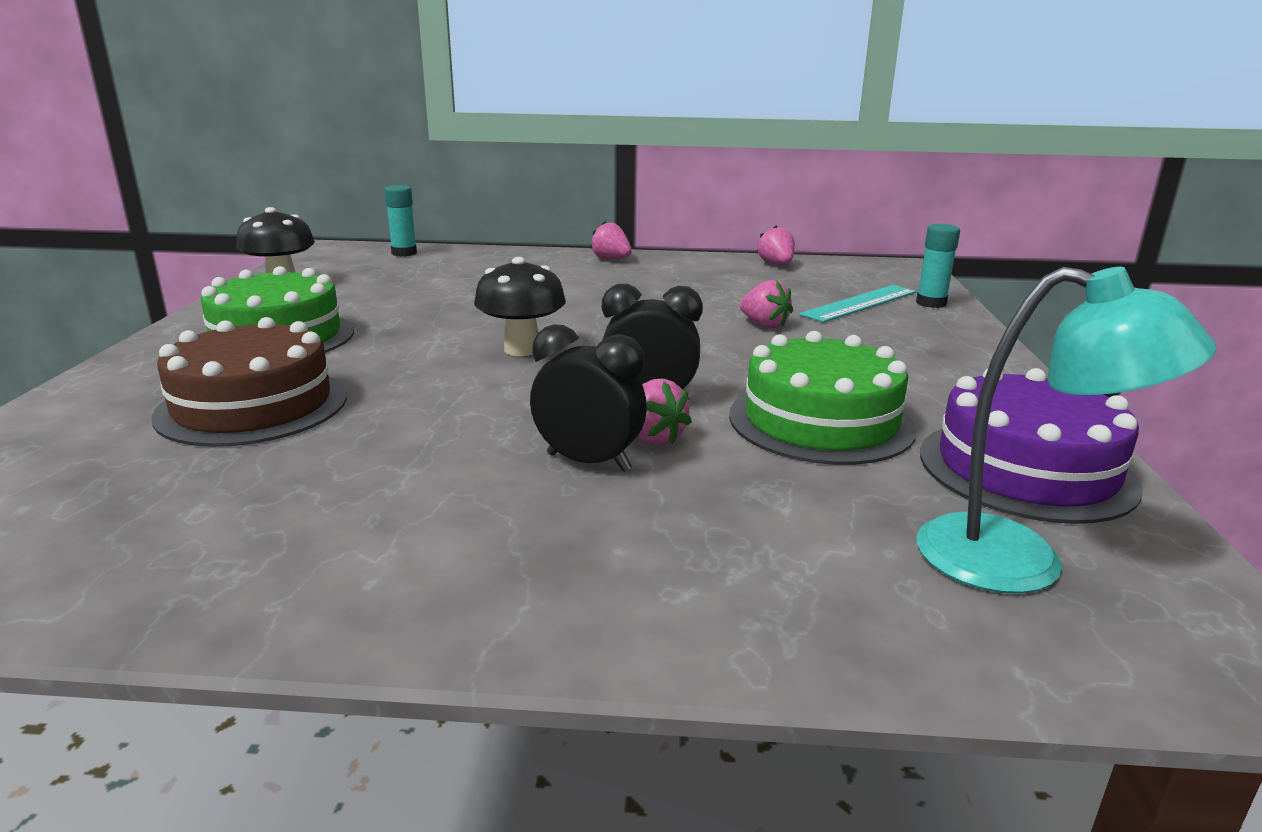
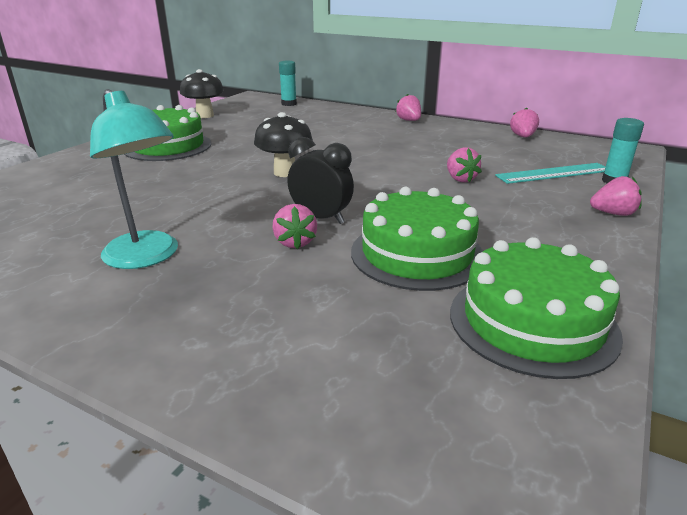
camera: 25 degrees right, 5 degrees up
(253, 405) = (114, 183): brown cake -> none
(588, 462) = (239, 250): black clock -> none
(970, 339) = (613, 213): none -> pink strawberry
(1020, 562) = (438, 389): turquoise lamp -> turquoise lamp (147, 257)
(1026, 469) = (532, 322): purple cake -> green cake

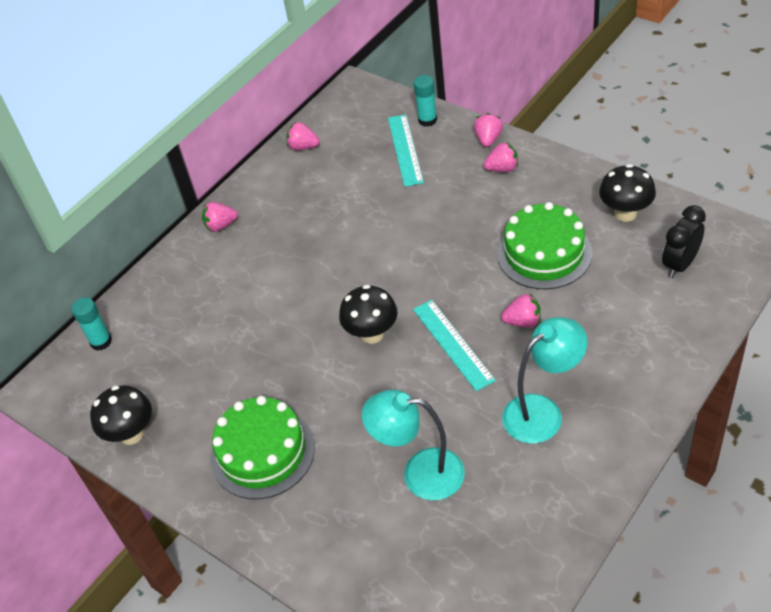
camera: 75 degrees left, 20 degrees up
(105, 198) = (420, 473): none -> turquoise lamp
(265, 206) = (453, 344): none -> turquoise ruler
(321, 218) = (481, 306): black clock -> black clock (680, 264)
(460, 179) = (409, 210): pink strawberry -> pink strawberry (502, 168)
(532, 322) = (625, 213): green cake -> black mushroom

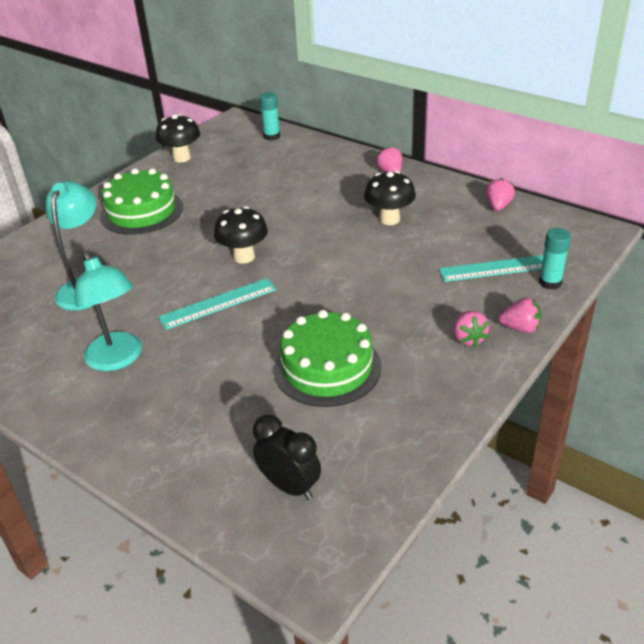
camera: 85 degrees right, 10 degrees down
(523, 321) = (233, 349): pink strawberry -> none
(625, 213) = (385, 441): black mushroom -> black mushroom (389, 219)

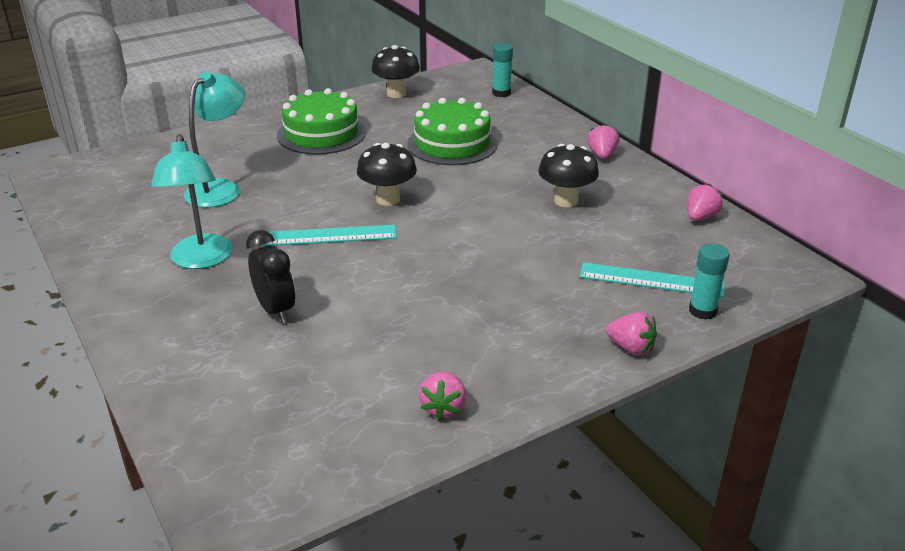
camera: 20 degrees right, 5 degrees down
(289, 486) = (270, 425): black clock -> black clock (275, 310)
(327, 368) = (392, 326): green cake -> green cake (452, 144)
(468, 338) = (563, 341): pink strawberry -> pink strawberry (443, 408)

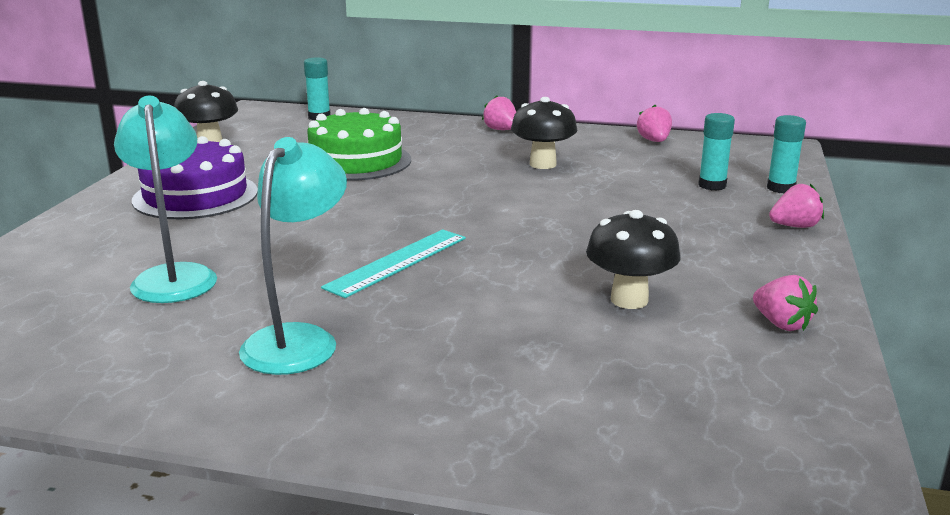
camera: 45 degrees left, 10 degrees down
(201, 260) = (299, 340): turquoise lamp -> turquoise lamp turned 105 degrees counterclockwise
(275, 310) = (482, 337): black clock -> none
(321, 134) = (195, 196): green cake -> purple cake
(388, 199) = (389, 217): black mushroom -> black mushroom (629, 300)
(651, 280) = (712, 185): turquoise ruler -> turquoise glue stick

